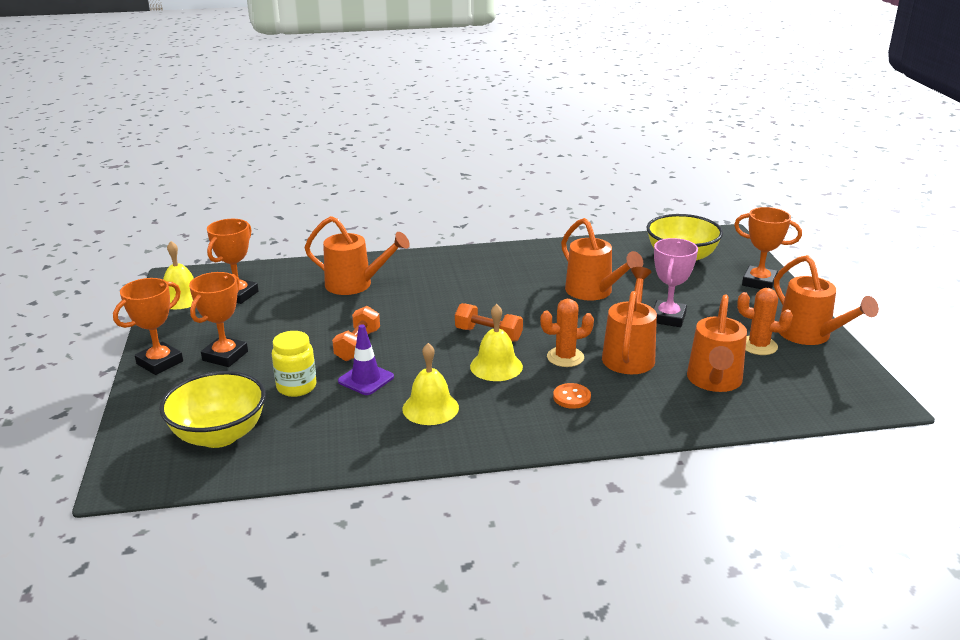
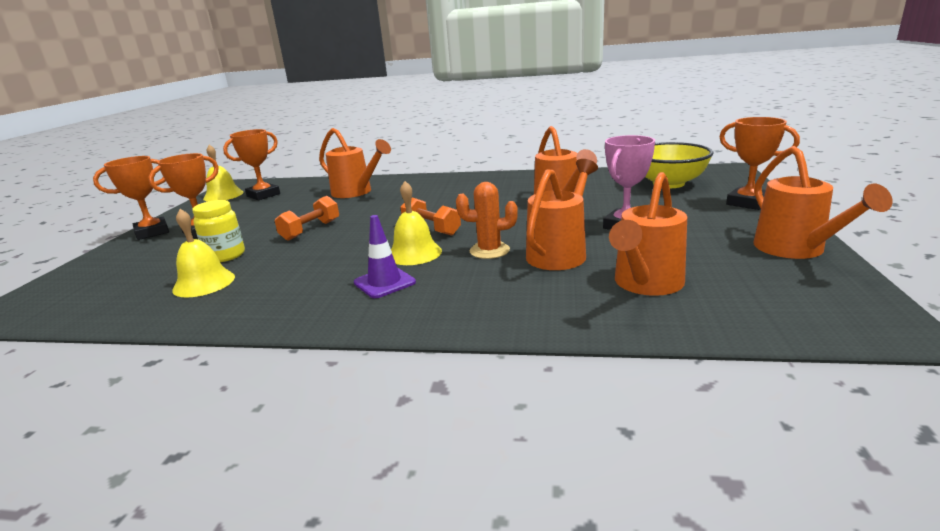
camera: 20 degrees right, 5 degrees down
(219, 435) = (119, 285): yellow bowl -> none
(366, 379) = (288, 254): purple traffic cone -> purple traffic cone (384, 282)
(430, 408) = (317, 281): yellow bell -> yellow bell (204, 283)
(571, 397) = (466, 285): orange button -> none
(758, 346) = (721, 255): orange cactus -> none

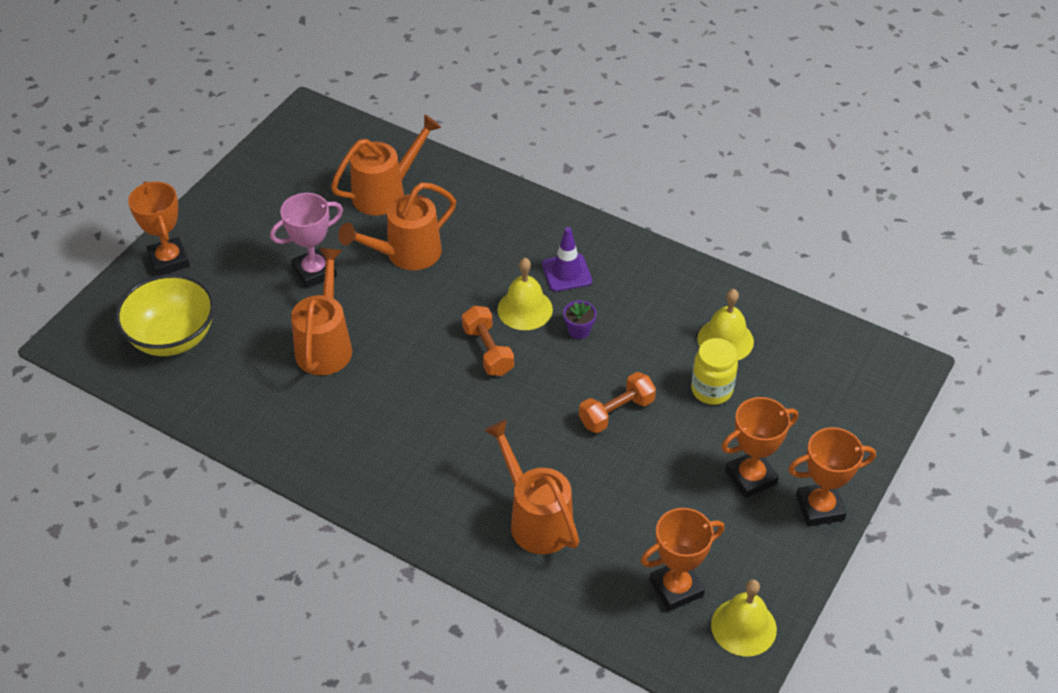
camera: 160 degrees left, 25 degrees up
(356, 255) = (579, 330): none -> purple flower pot
(489, 251) = (459, 283): orange cactus -> none
(796, 250) = (244, 184): orange watering can -> none

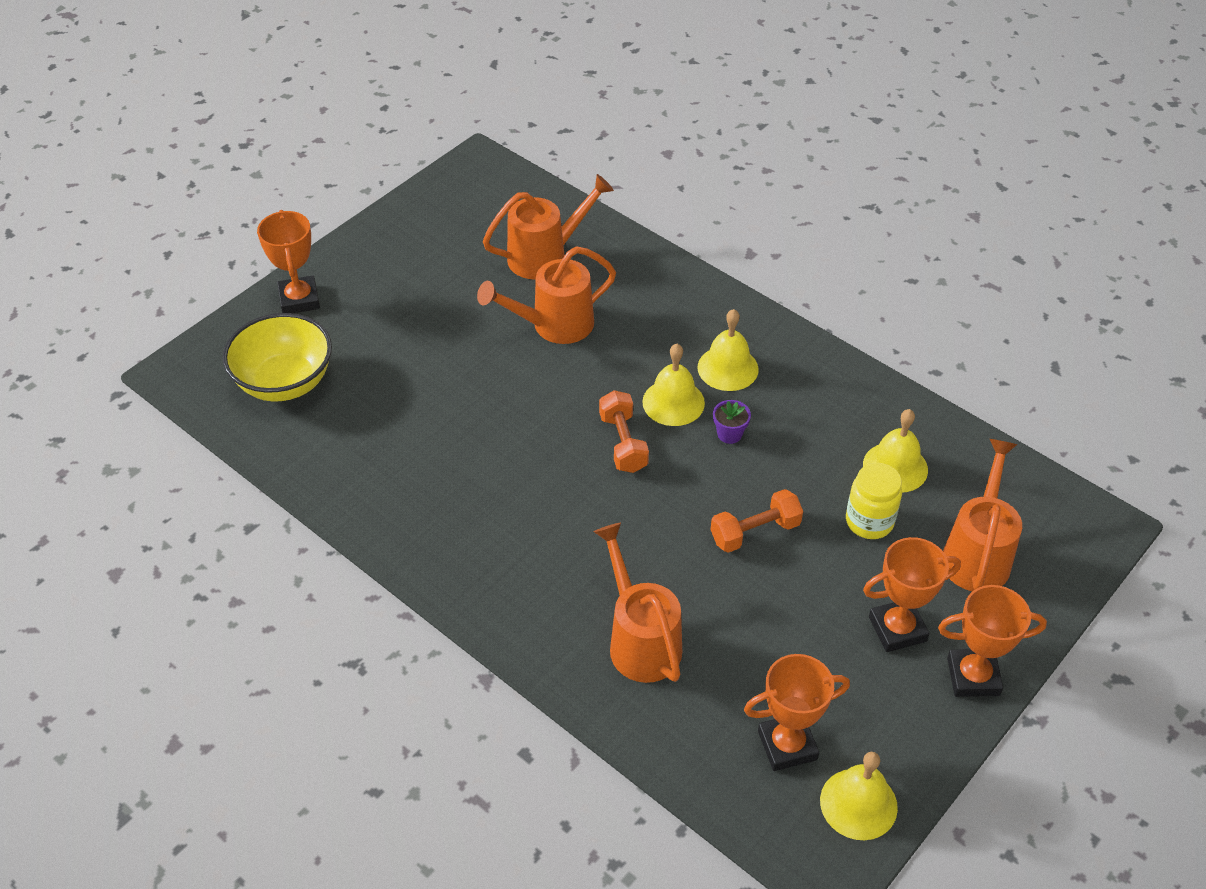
camera: 10 degrees right, 0 degrees up
(314, 271) = (451, 331): pink trophy -> none
(325, 345) = (446, 412): orange watering can -> orange watering can (977, 553)
(566, 273) = (728, 368): purple traffic cone -> yellow bell

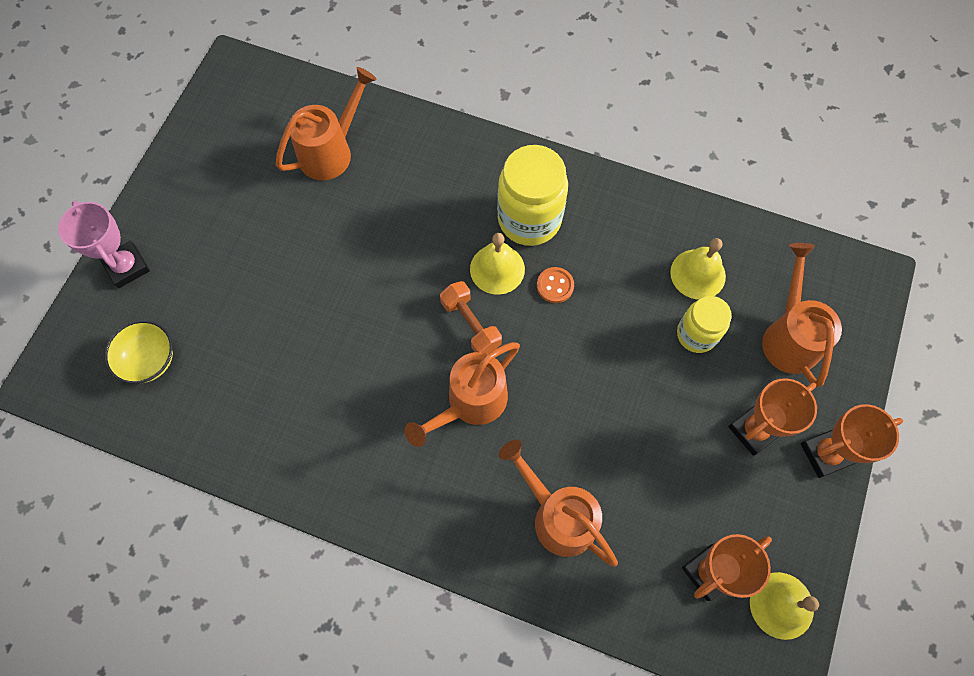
camera: 20 degrees left, 20 degrees up
(285, 382) = (150, 360): yellow bowl -> yellow bowl, size x0.66
(299, 299) = (127, 267): orange trophy -> pink trophy
(554, 325) = (366, 222): orange watering can -> orange watering can (470, 403)
(728, 368) = (529, 219): yellow bell -> yellow jar
(729, 434) = (555, 286): purple flower pot -> orange button
(755, 532) = (610, 376): orange dumbbell -> none

